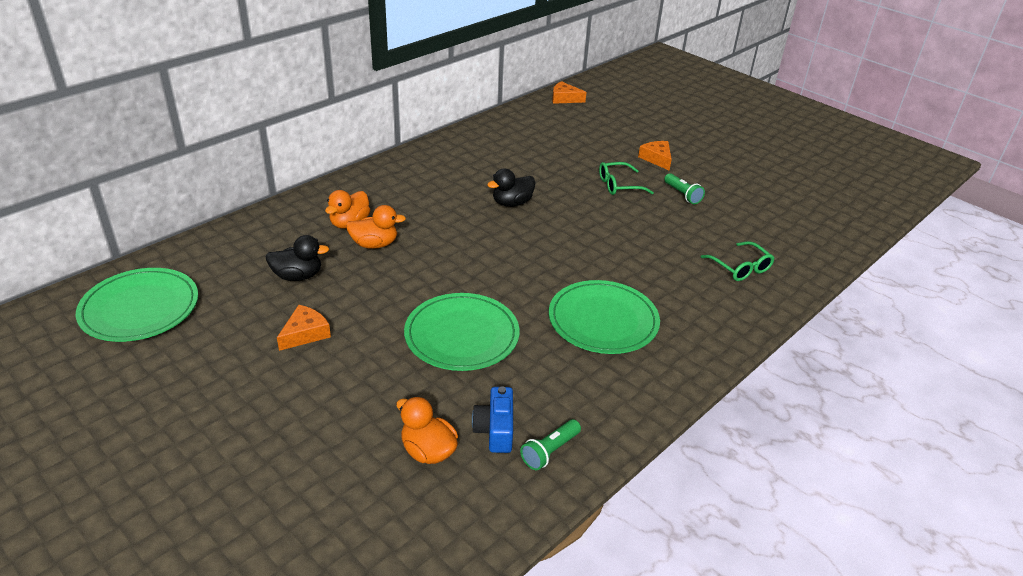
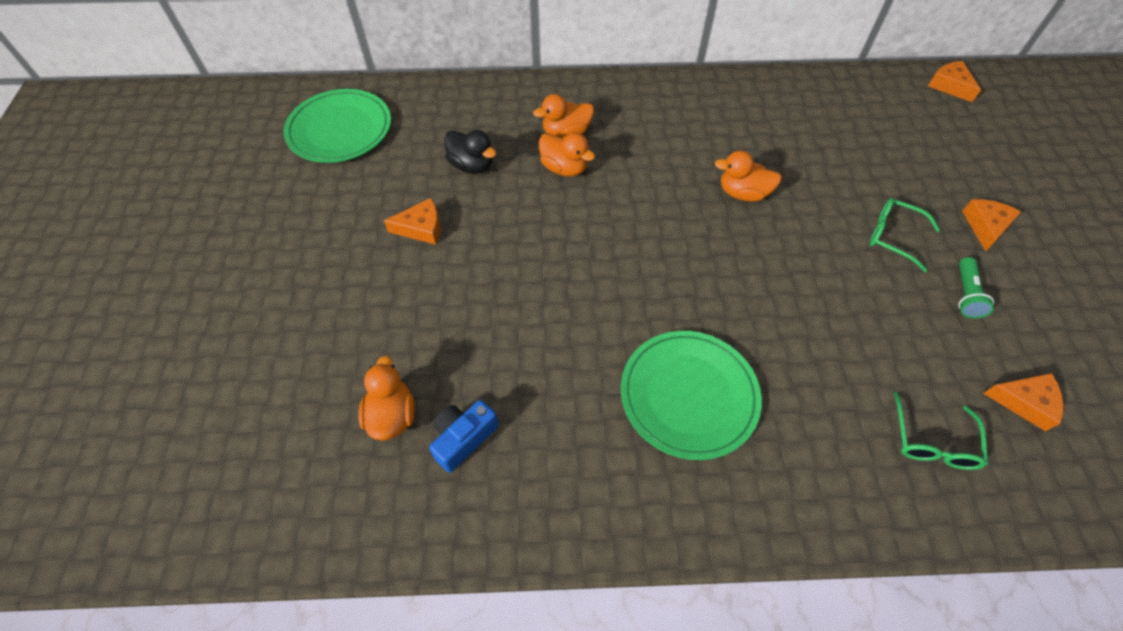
camera: 45 degrees right, 20 degrees up
(462, 335) = (538, 316): green plate -> none
(512, 203) = (743, 193): black duck -> orange duck
(550, 451) = (483, 500): green flashlight -> none
(758, 228) = (1024, 402): none -> orange cheese

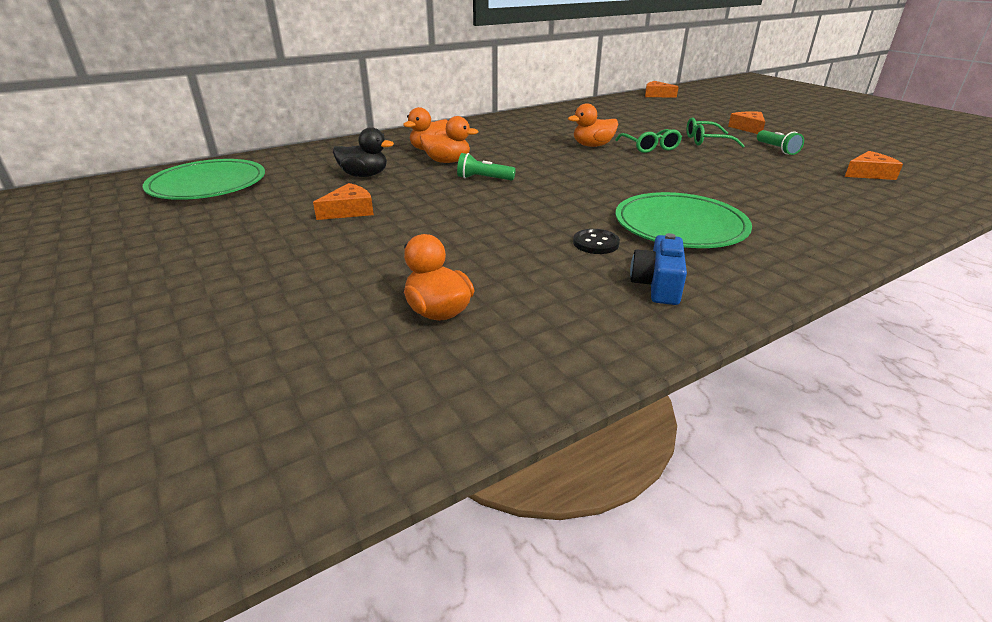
camera: 30 degrees left, 25 degrees down
(463, 438) = (528, 301): blue camera -> blue camera (657, 285)
(573, 219) = (483, 179): none -> green flashlight
(584, 384) = (596, 243): none -> black button
(932, 441) = (851, 199): green glasses -> green glasses (649, 147)

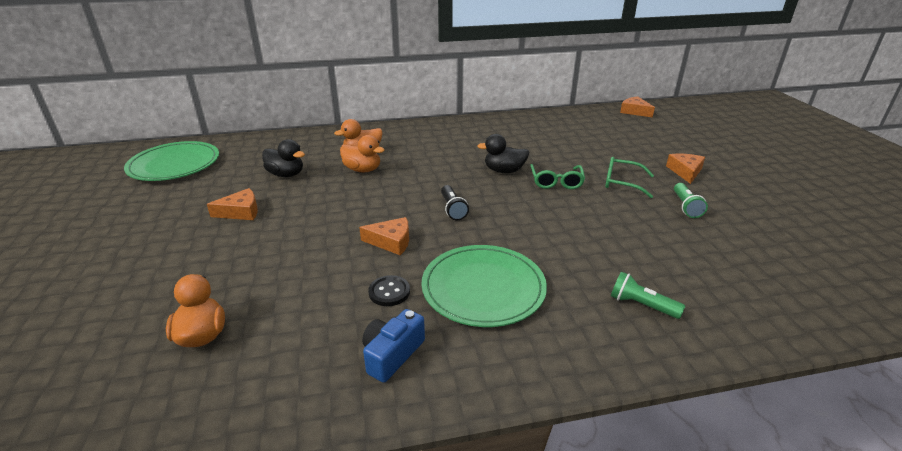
camera: 20 degrees right, 0 degrees up
(483, 179) = (372, 195): green flashlight -> green flashlight (641, 305)
(579, 177) = (452, 209): none -> black flashlight
(592, 145) = (504, 171): orange duck -> black duck
(869, 174) = (755, 261): orange cheese -> orange cheese (391, 242)

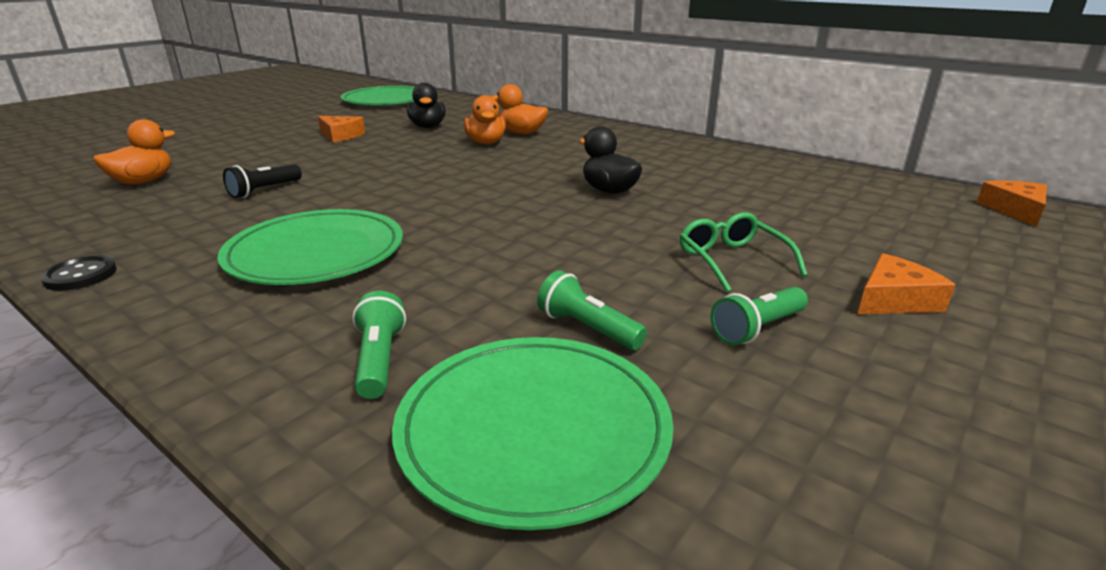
camera: 50 degrees right, 5 degrees down
(389, 292) = (265, 217): black button -> black button (80, 275)
(391, 242) = (361, 191): orange cheese -> none
(392, 354) = (155, 248): blue camera -> none
(452, 209) = (469, 194): black flashlight -> black flashlight (264, 190)
(556, 182) = (641, 222): green glasses -> none
(655, 241) = (587, 328): none -> green flashlight
(726, 285) = (533, 429): none -> green plate

